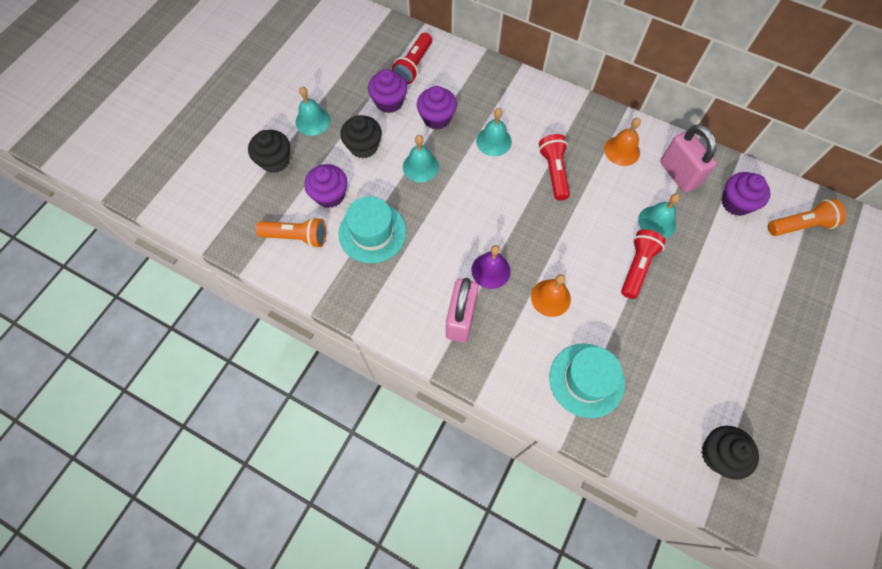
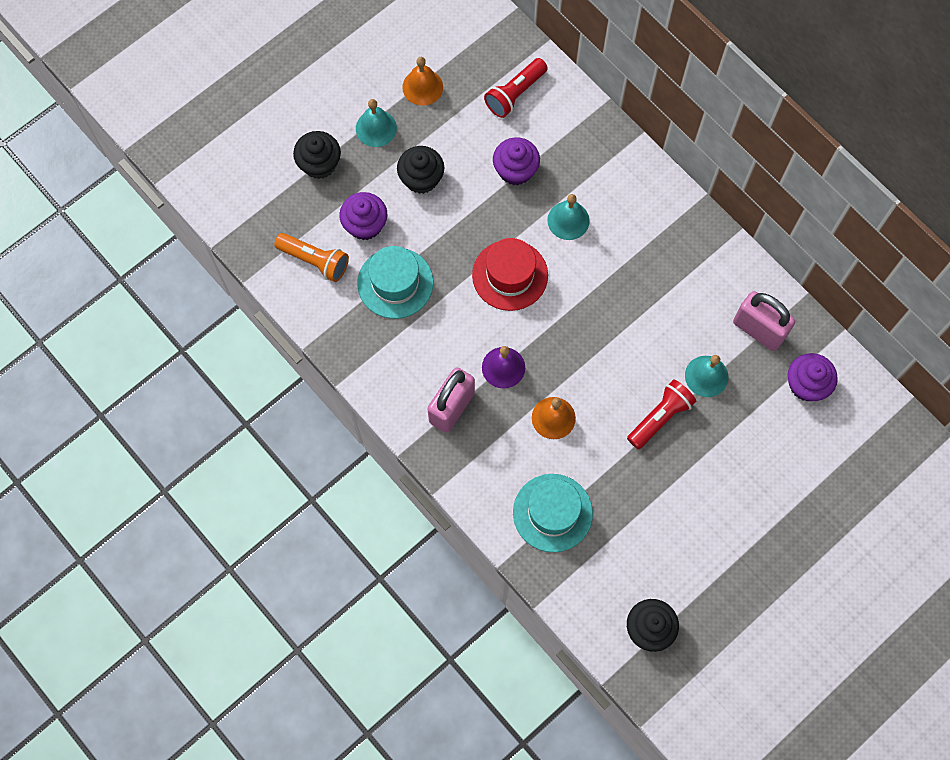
camera: 20 degrees right, 5 degrees up
(389, 102) = (469, 132): purple cupcake -> none
(420, 166) = (475, 224): turquoise bell -> none
(465, 196) = (510, 275): none -> red hat
(554, 172) = (619, 280): red flashlight -> none
(622, 150) = (708, 280): orange bell -> orange bell (422, 87)
(678, 174) = (758, 330): pink padlock -> pink padlock turned 45 degrees counterclockwise
(800, 225) = (864, 434): orange flashlight -> none

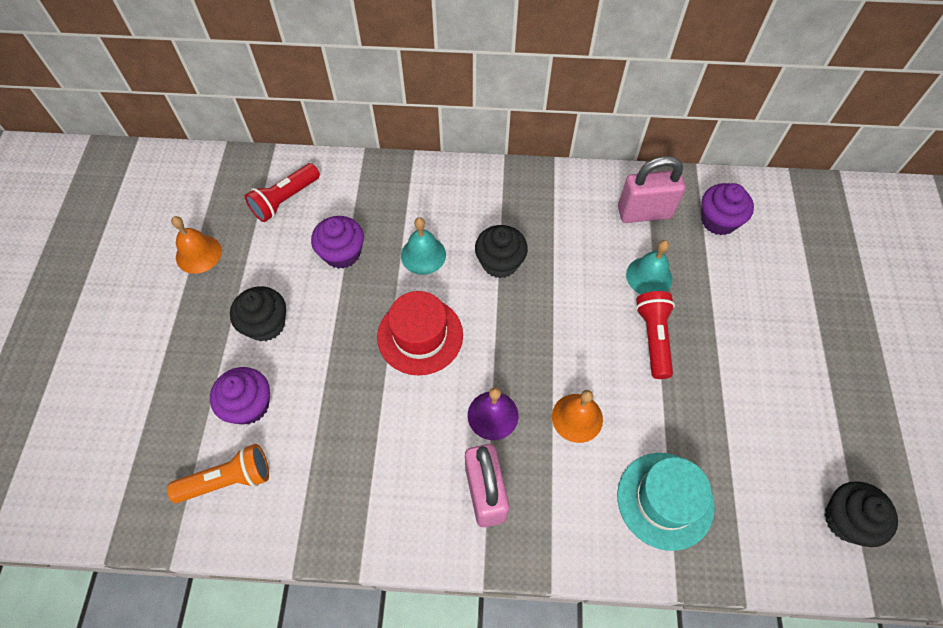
camera: 45 degrees left, 10 degrees down
(319, 164) = (155, 390): black cupcake -> black cupcake (500, 262)
(376, 128) = (184, 317): turquoise bell -> none
(395, 283) = (325, 431): turquoise hat -> none
(515, 94) = (285, 200): red flashlight -> red flashlight turned 45 degrees clockwise

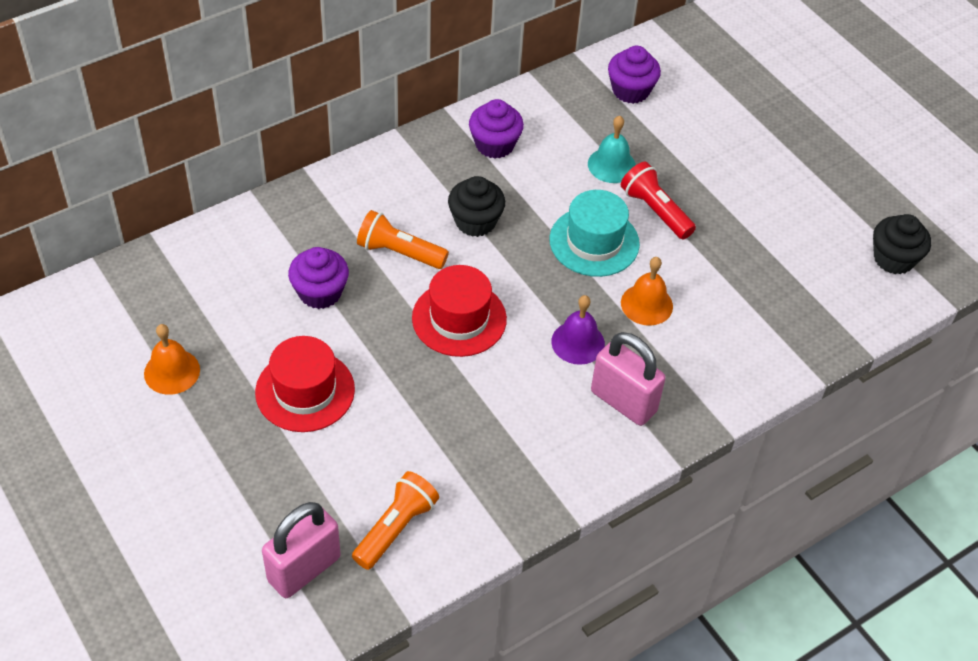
camera: 40 degrees left, 10 degrees down
(249, 405) = (356, 462): purple cupcake -> purple cupcake (494, 144)
(266, 324) = (305, 391): black cupcake -> red hat
(285, 200) = (214, 277): red flashlight -> none
(423, 255) = (399, 252): turquoise bell -> orange flashlight
(644, 213) = (564, 115): pink padlock -> pink padlock (304, 569)
(665, 500) = (761, 322): turquoise hat -> turquoise hat (594, 242)

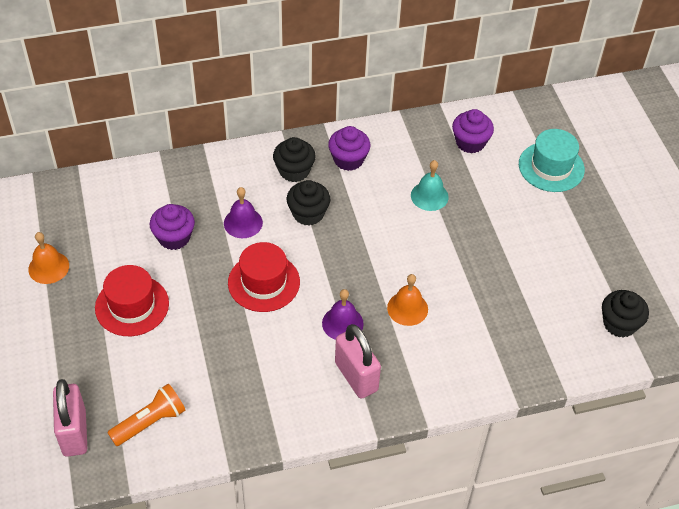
camera: 20 degrees right, 0 degrees up
(304, 569) = (74, 433): pink padlock -> pink padlock turned 75 degrees counterclockwise
(399, 252) = (243, 223): orange flashlight -> purple bell
(434, 174) = (294, 171): none -> black cupcake
(594, 242) = (389, 251): turquoise hat -> turquoise hat (551, 167)
(655, 211) = (447, 239): red flashlight -> none

